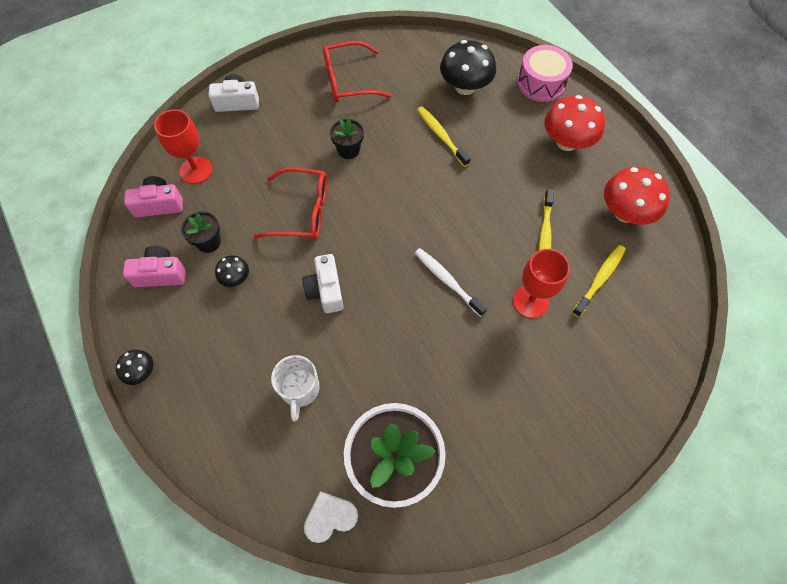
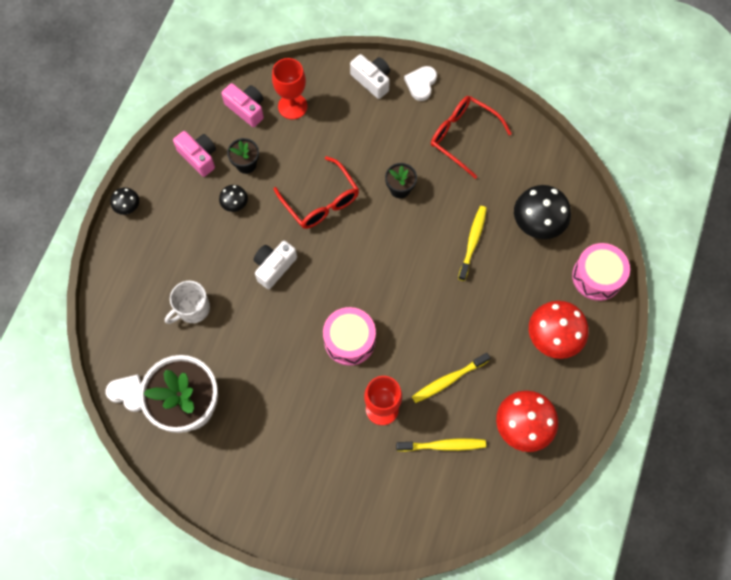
camera: 50 degrees right, 5 degrees up
(276, 75) = (421, 84): none -> white heart
(447, 281) = (349, 340): white toothbrush -> pink drum

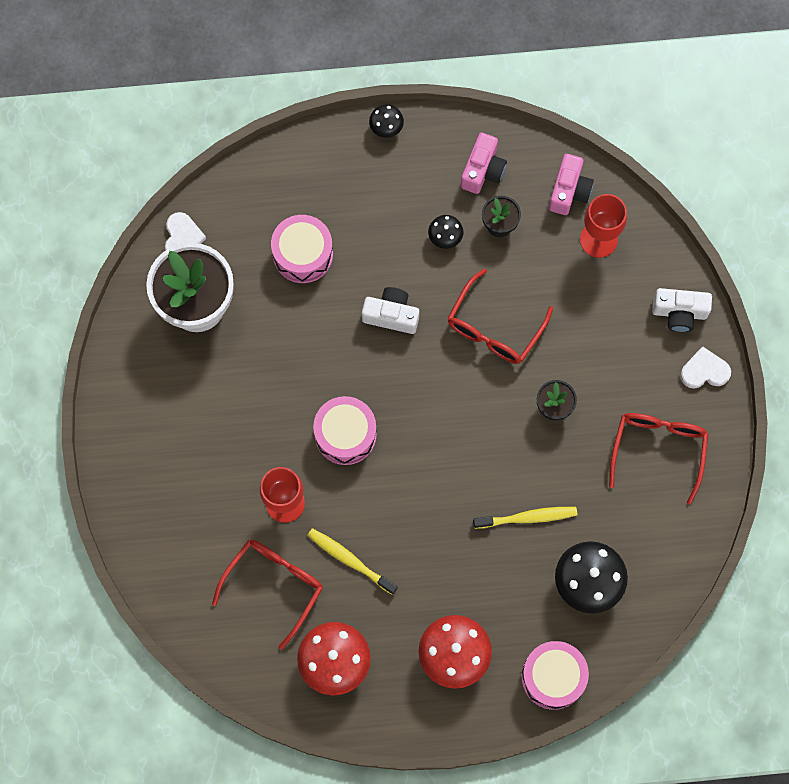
camera: 65 degrees right, 5 degrees up
(192, 309) = (303, 254): white mug -> pink drum
(372, 80) = (679, 313): white camera -> white camera turned 75 degrees clockwise
(443, 445) = (274, 585): yellow toothbrush -> red glasses

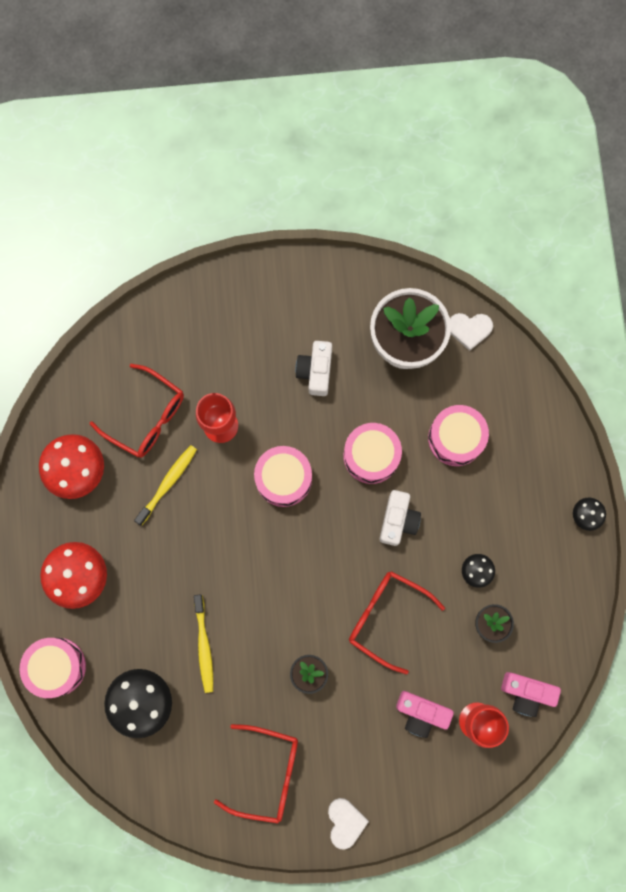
camera: 90 degrees right, 5 degrees up
(321, 342) = (371, 456): none -> pink drum
(482, 170) = (545, 608): pink camera -> pink camera (421, 713)
(679, 313) = (404, 799): white camera -> white camera (316, 371)

